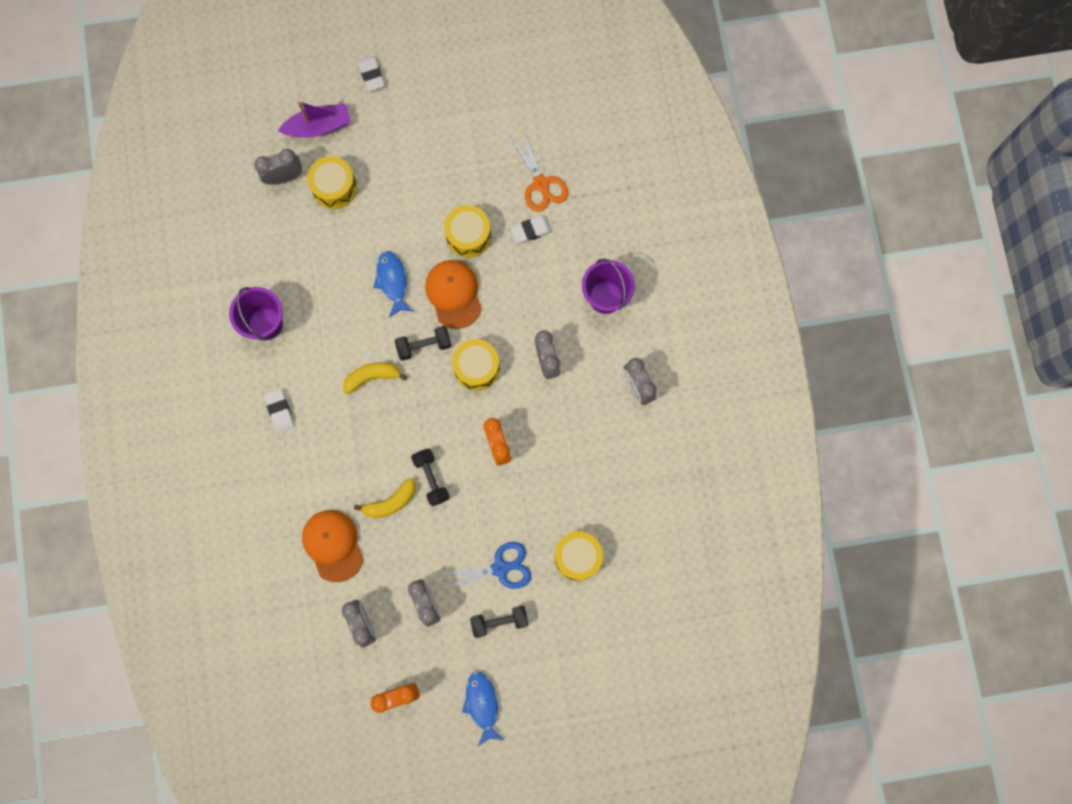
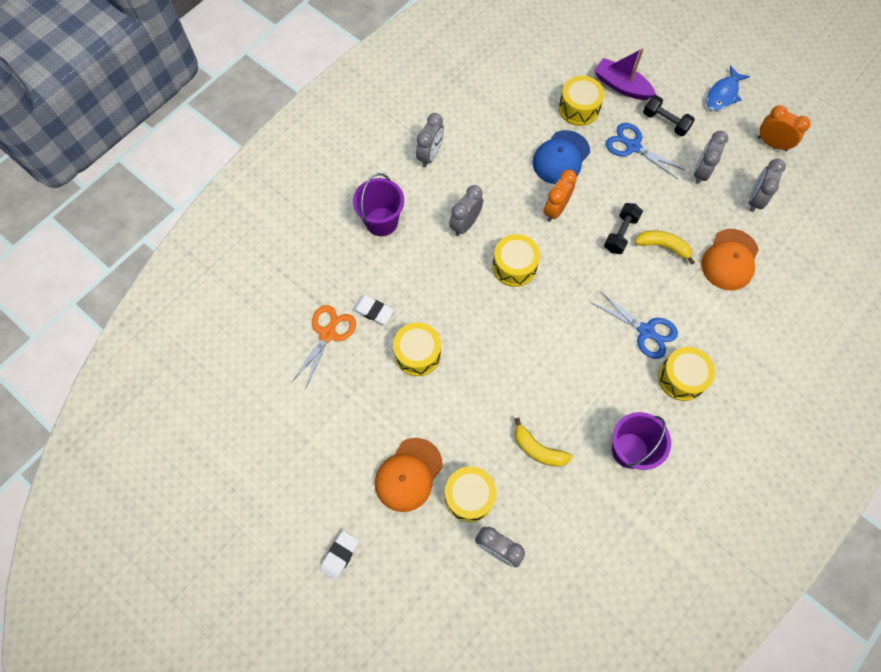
camera: 130 degrees left, 10 degrees down
(280, 411) = (681, 378): white eraser -> yellow drum
(318, 126) = (426, 560): purple boat -> purple boat (621, 86)
(337, 420) = (646, 331): none -> blue scissors
(372, 377) = (591, 333): yellow banana -> yellow banana (538, 449)
(392, 281) = (505, 380): blue fish -> none
(424, 345) = (533, 316): black dumbbell -> none
(454, 294) = (474, 327): orange cap -> orange cap (408, 475)
(542, 495) = (561, 158): none -> blue cap

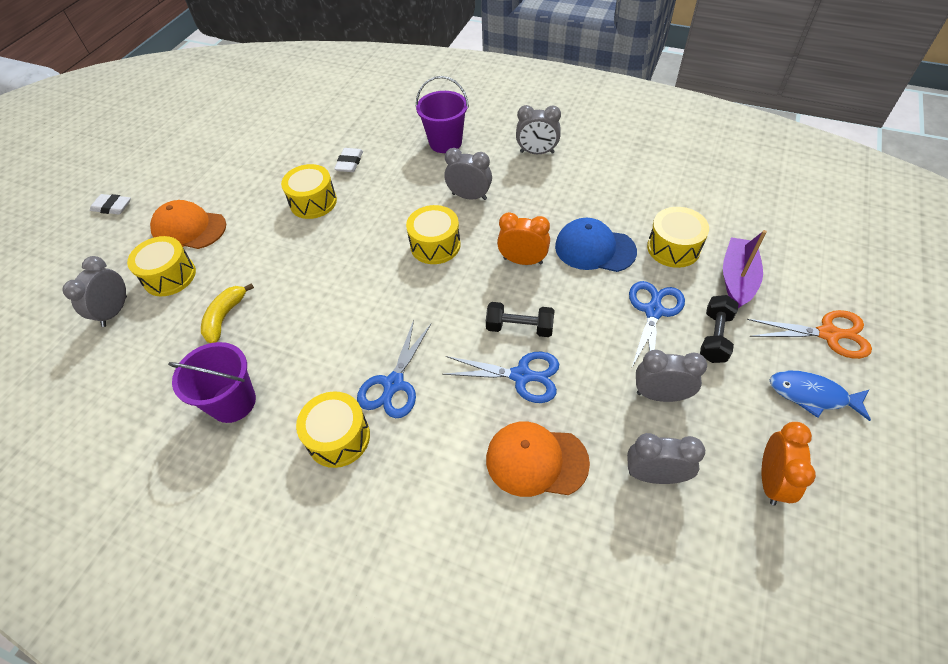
camera: 75 degrees right, 15 degrees down
(328, 334) = (318, 143): orange scissors -> orange scissors (828, 334)
(663, 246) = (521, 376): yellow banana -> blue scissors

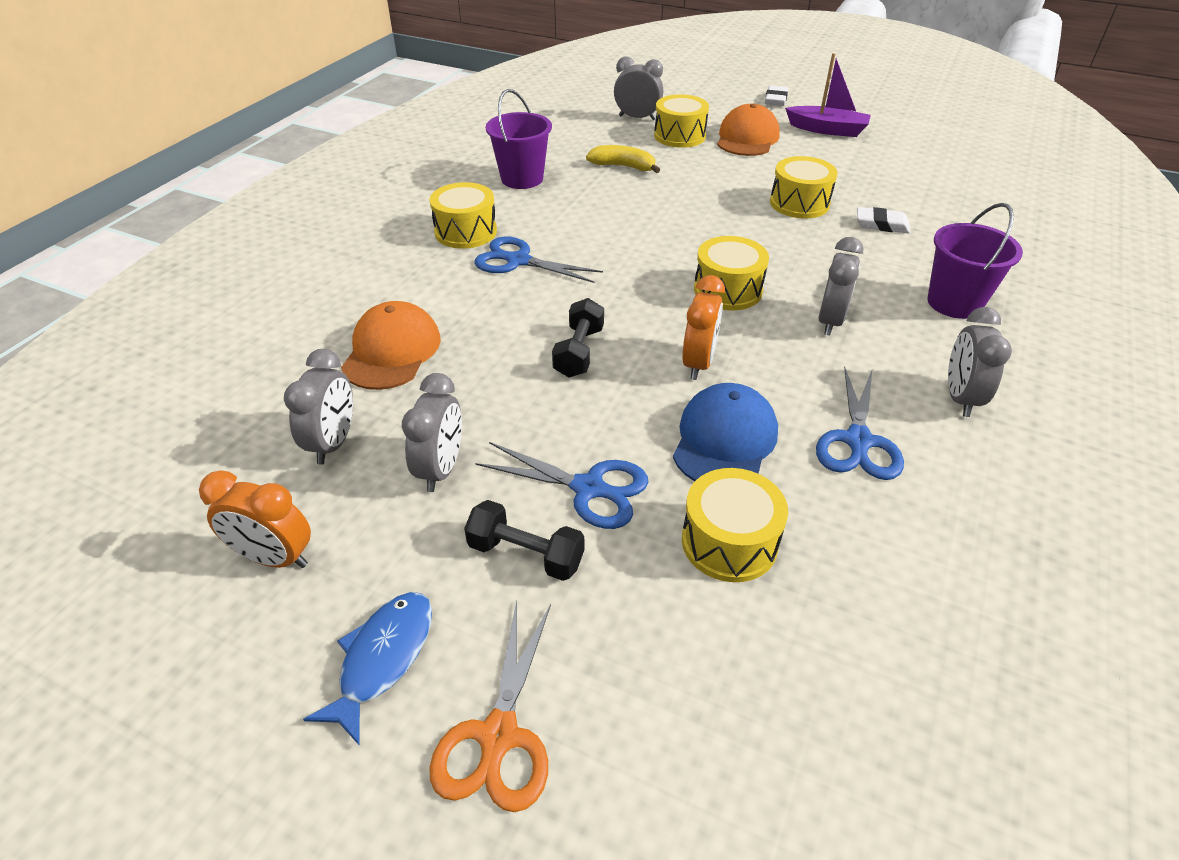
camera: 90 degrees right, 10 degrees down
(521, 376) = (505, 348): blue scissors -> blue scissors (858, 441)
(737, 279) = (649, 621): purple boat -> purple boat (827, 130)

